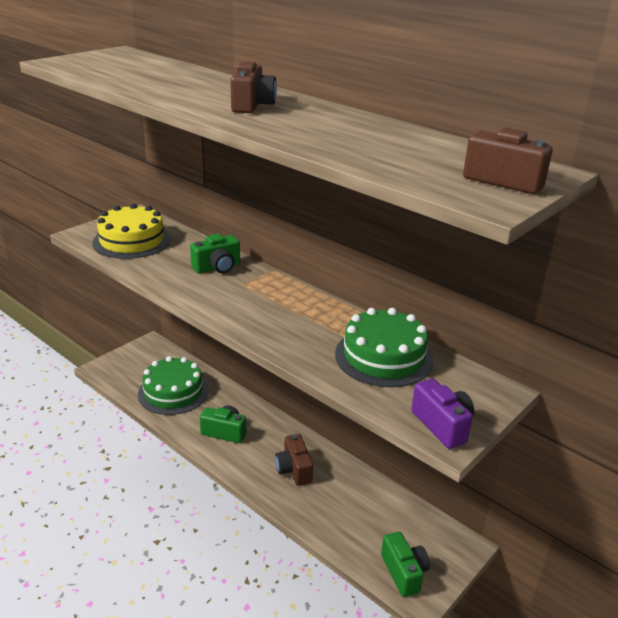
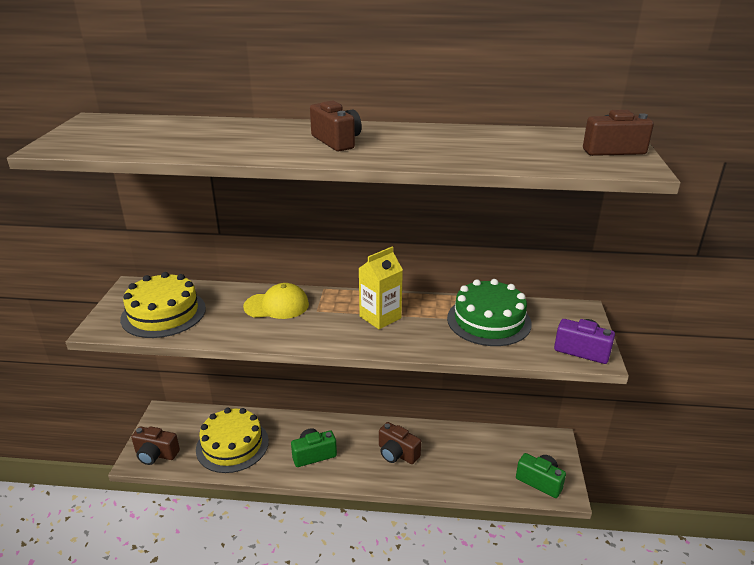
camera: 35 degrees left, 0 degrees up
(116, 371) = (156, 454): none -> brown camera
(173, 392) = (232, 445): green cake -> yellow cake
(217, 267) = (277, 305): green camera -> yellow cap
(287, 311) = (380, 317): none -> yellow carton

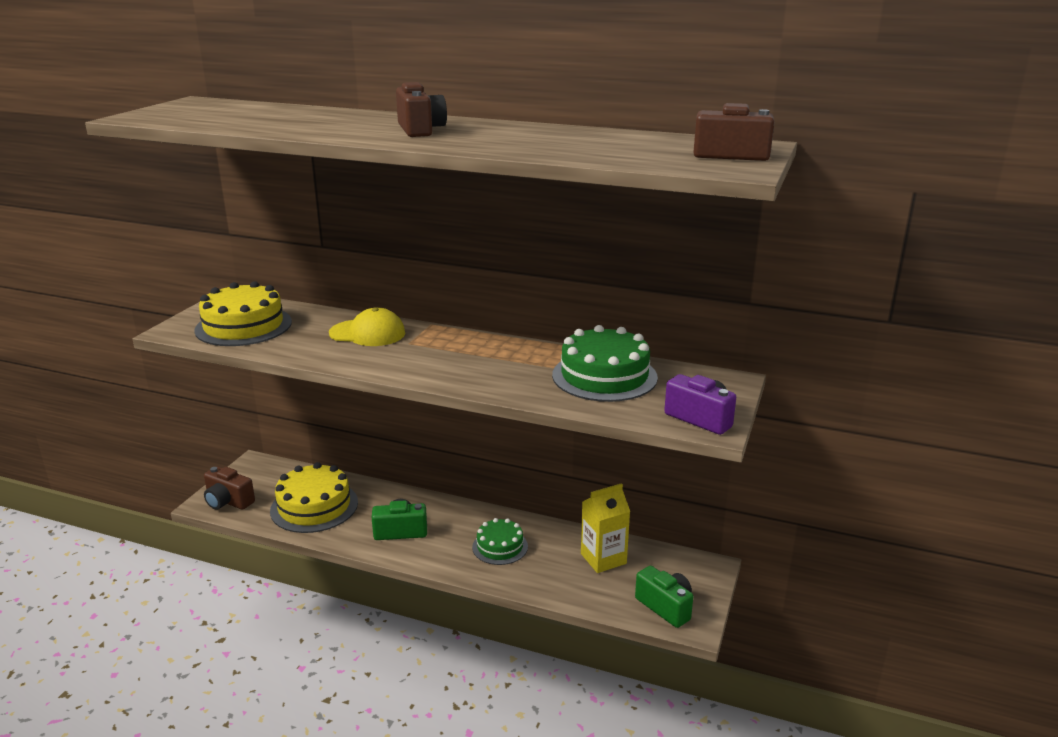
camera: 15 degrees right, 5 degrees down
(380, 317) = (476, 357): yellow carton -> yellow carton (603, 558)
(397, 453) = (500, 547): brown camera -> green cake

